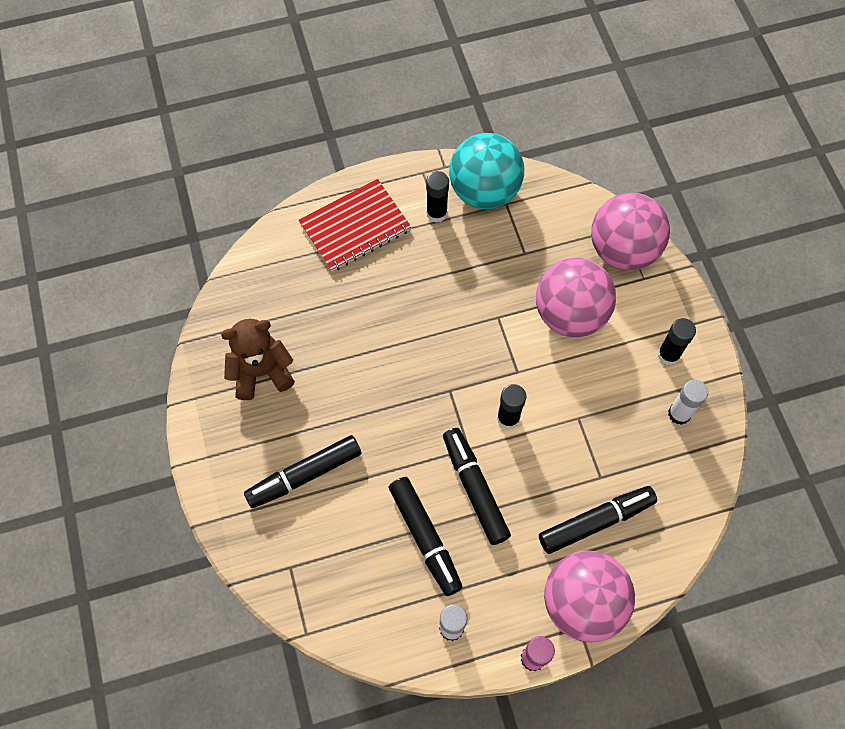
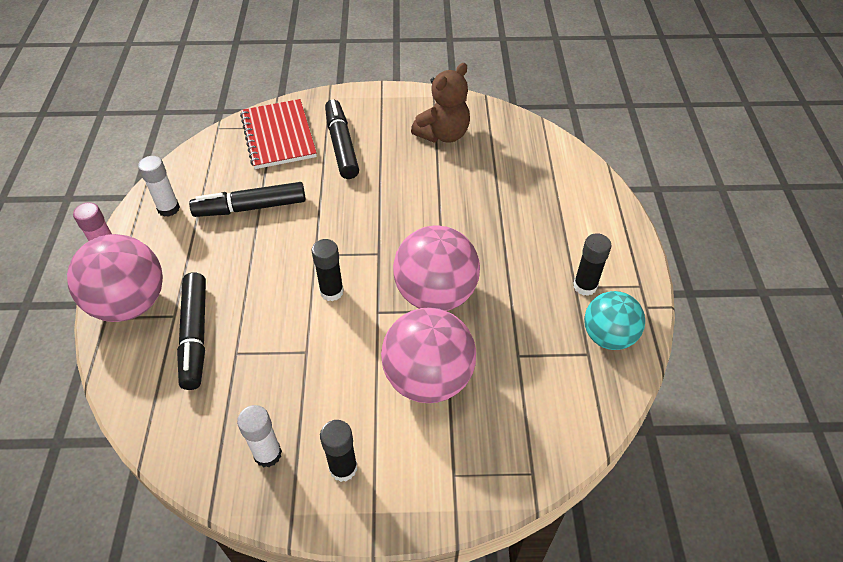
camera: 105 degrees right, 15 degrees down
(261, 372) = (443, 134): brown teddy bear -> brown teddy bear turned 45 degrees clockwise
(355, 227) = (579, 218): red notebook -> red notebook (279, 136)
(475, 488) = (276, 250): black marker -> none
(484, 191) = (608, 336): turquoise ball -> turquoise ball, size x0.66
(623, 250) = (499, 462): pink ball -> pink ball (435, 294)

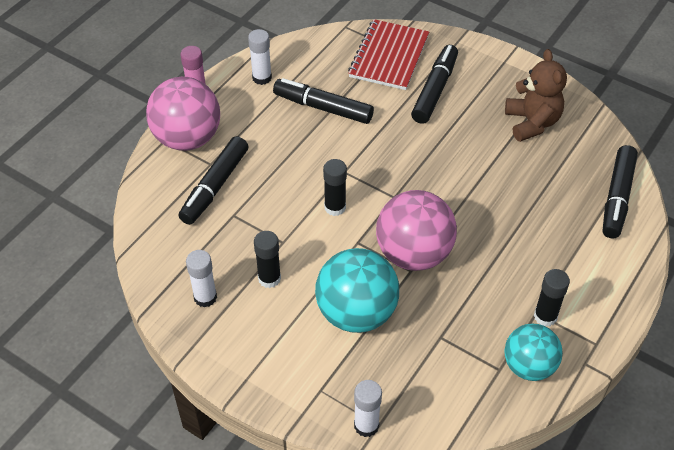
camera: 35 degrees right, 0 degrees up
(343, 468) = (248, 337): black glue stick -> black glue stick (269, 278)
(428, 378) = (356, 313): pink ball -> turquoise ball
(443, 134) = (532, 122): brown teddy bear -> brown teddy bear turned 90 degrees counterclockwise
(522, 481) = (366, 425): none -> white glue stick
(556, 161) = (617, 198): none -> black marker

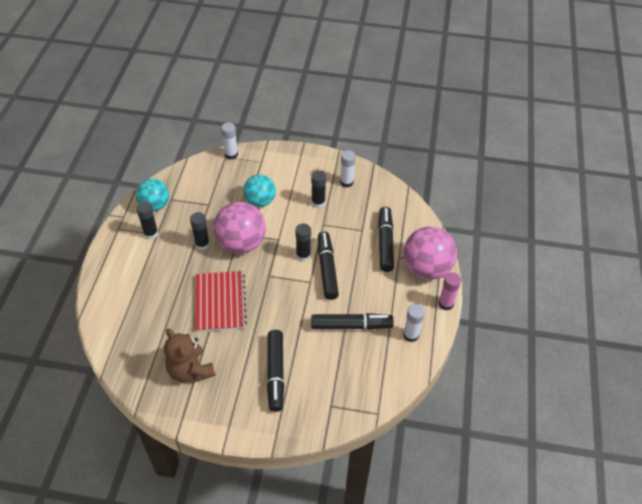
camera: 155 degrees right, 0 degrees up
(356, 313) = (260, 201): turquoise ball -> turquoise ball, size x0.66
(389, 56) = (326, 394): red notebook -> red notebook (220, 302)
(471, 272) = (202, 244): none -> black glue stick
(617, 198) = (115, 327): black marker -> black marker (327, 269)

